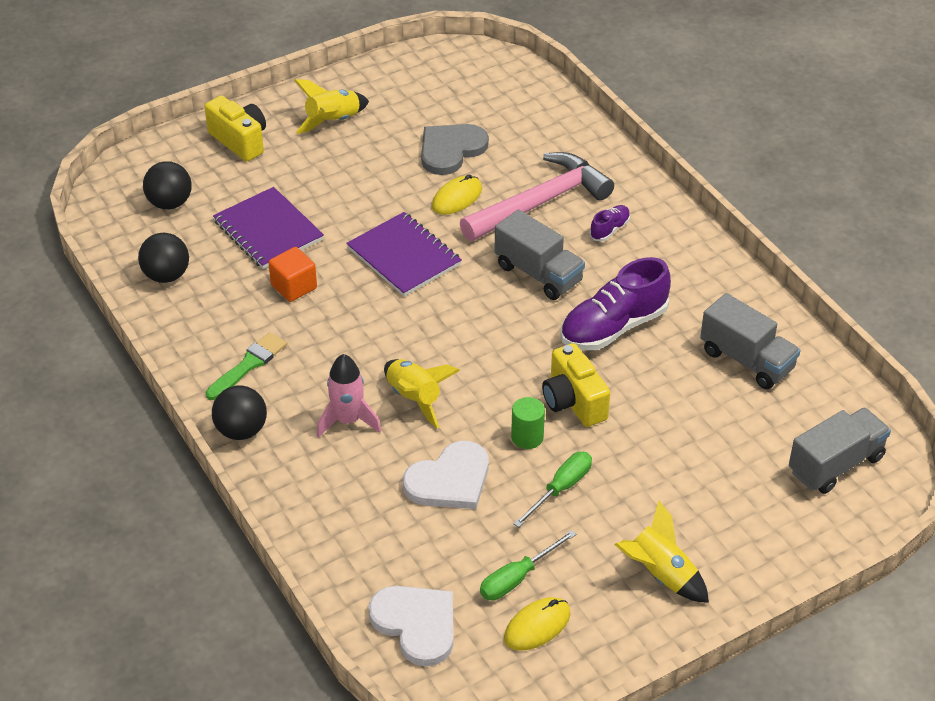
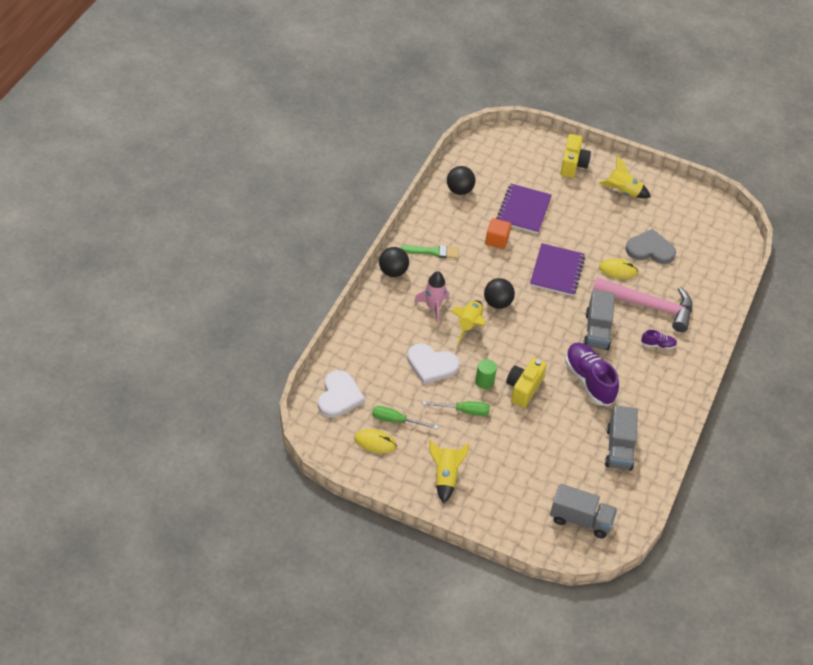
camera: 50 degrees right, 5 degrees up
(170, 203) = (505, 164): black ball -> black ball (497, 303)
(613, 327) = (589, 380): purple shoe -> purple shoe turned 45 degrees clockwise

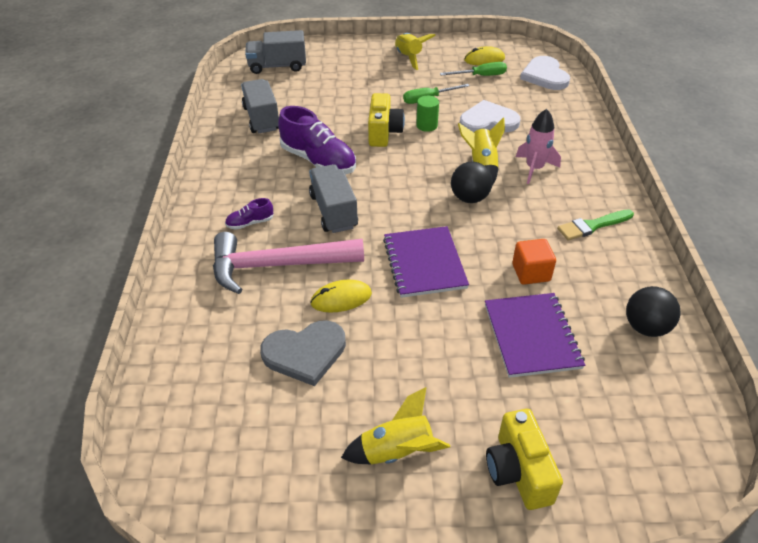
camera: 160 degrees right, 5 degrees down
(393, 271) = (612, 186): black ball -> none

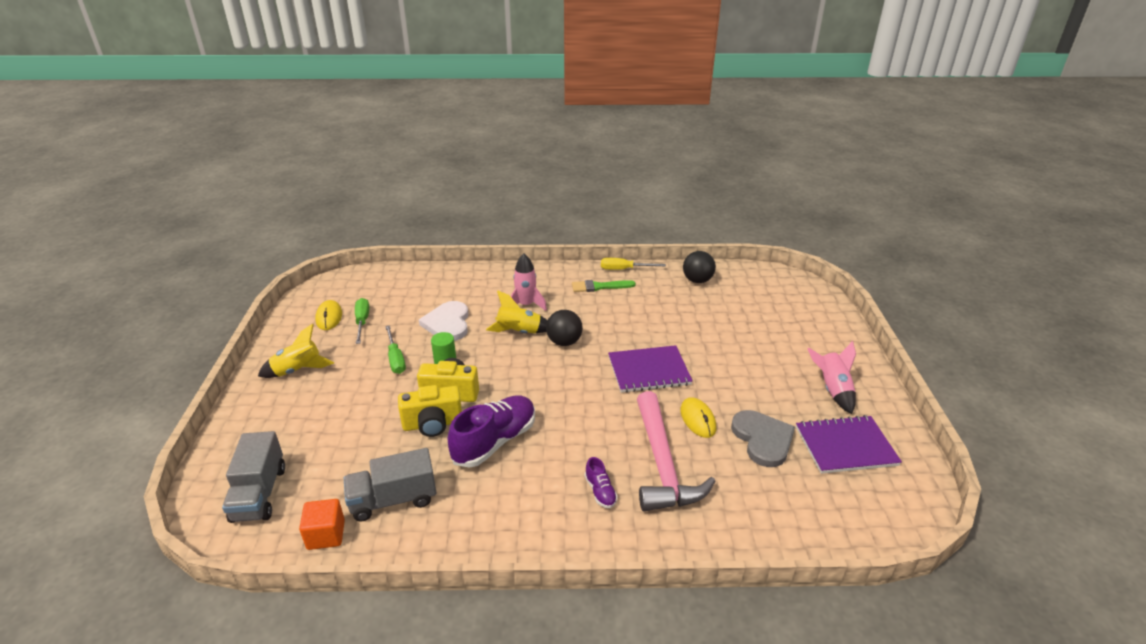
camera: 90 degrees left, 10 degrees down
(333, 211) = (581, 427): grey truck -> none
(397, 451) = (832, 389): yellow rocket -> pink rocket
(518, 471) = (825, 340): yellow camera -> yellow camera (433, 424)
(531, 272) = (653, 319): orange cube -> orange cube (326, 535)
(532, 336) = (716, 325): purple notebook -> purple notebook (845, 446)
(545, 76) = (378, 284): white heart -> none
(592, 226) = (599, 287): green brush -> green brush turned 105 degrees clockwise
(645, 249) = (624, 269): none -> yellow screwdriver

